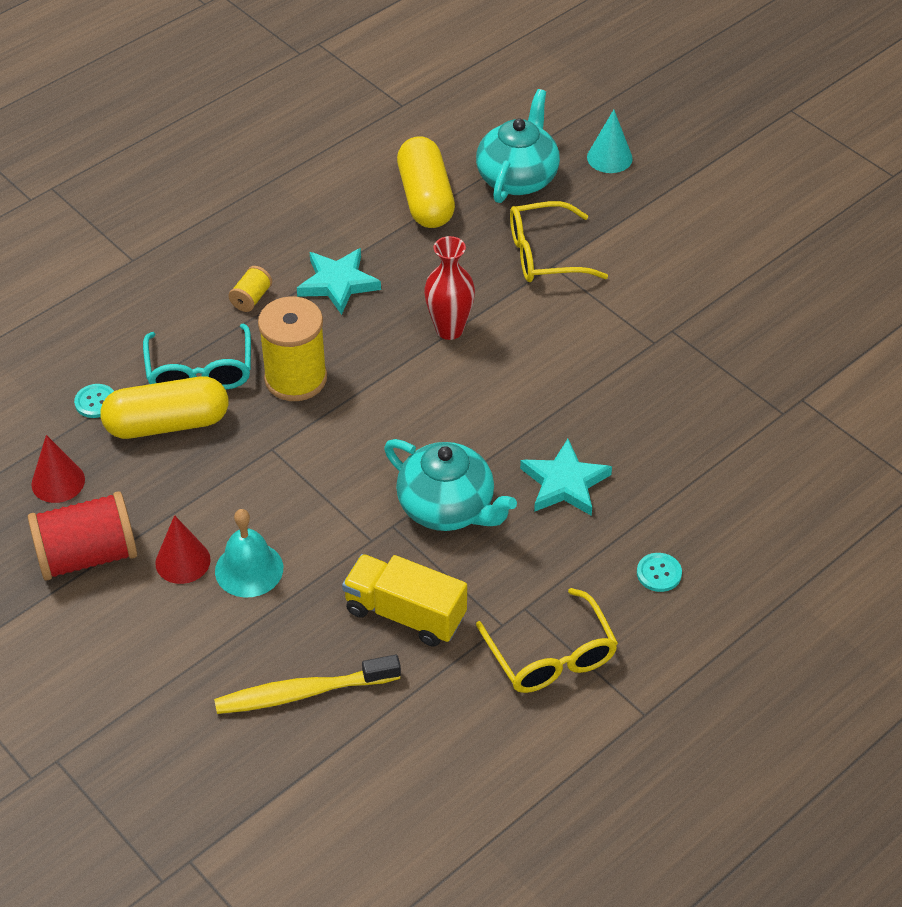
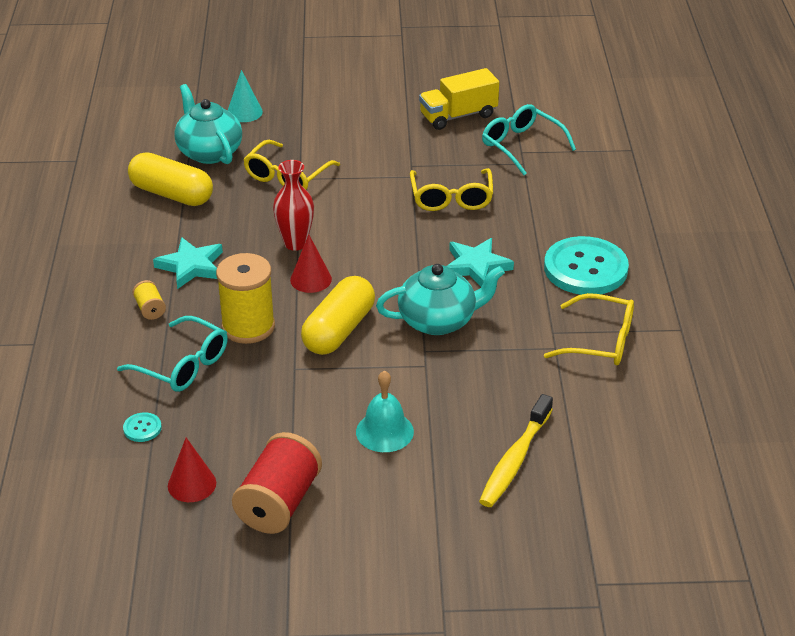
camera: 50 degrees left, 10 degrees down
(167, 424) = (209, 404): yellow capsule -> yellow capsule (339, 330)
(183, 561) = (340, 459): red cone -> red cone (311, 279)
(405, 614) = (501, 382): yellow truck -> yellow truck (458, 116)
(654, 395) = (451, 198): none -> yellow glasses
(659, 573) = (585, 268): turquoise button -> turquoise button, size x2.50
(813, 393) = (522, 146): none -> turquoise glasses

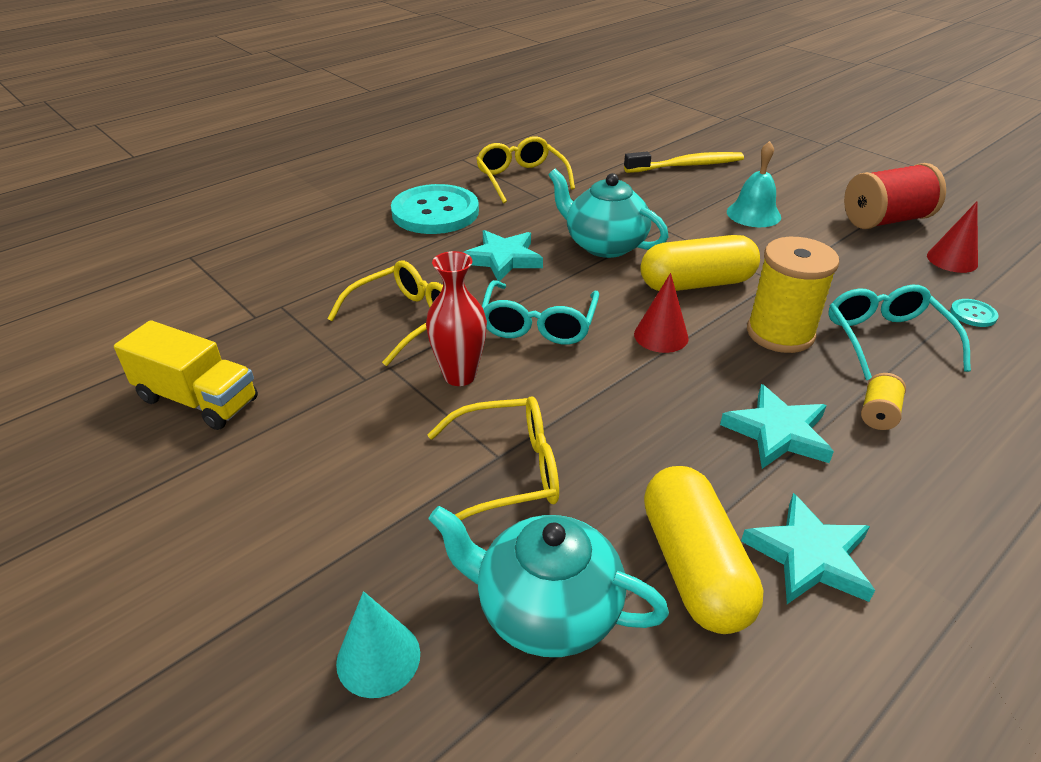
camera: 130 degrees left, 0 degrees up
(130, 225) = (809, 556): none -> turquoise star
(209, 152) = (545, 610): turquoise teapot -> turquoise teapot turned 90 degrees clockwise
(295, 243) = (625, 379): red vase -> red vase (459, 375)
(522, 146) = (240, 321): turquoise glasses -> turquoise glasses (538, 324)

